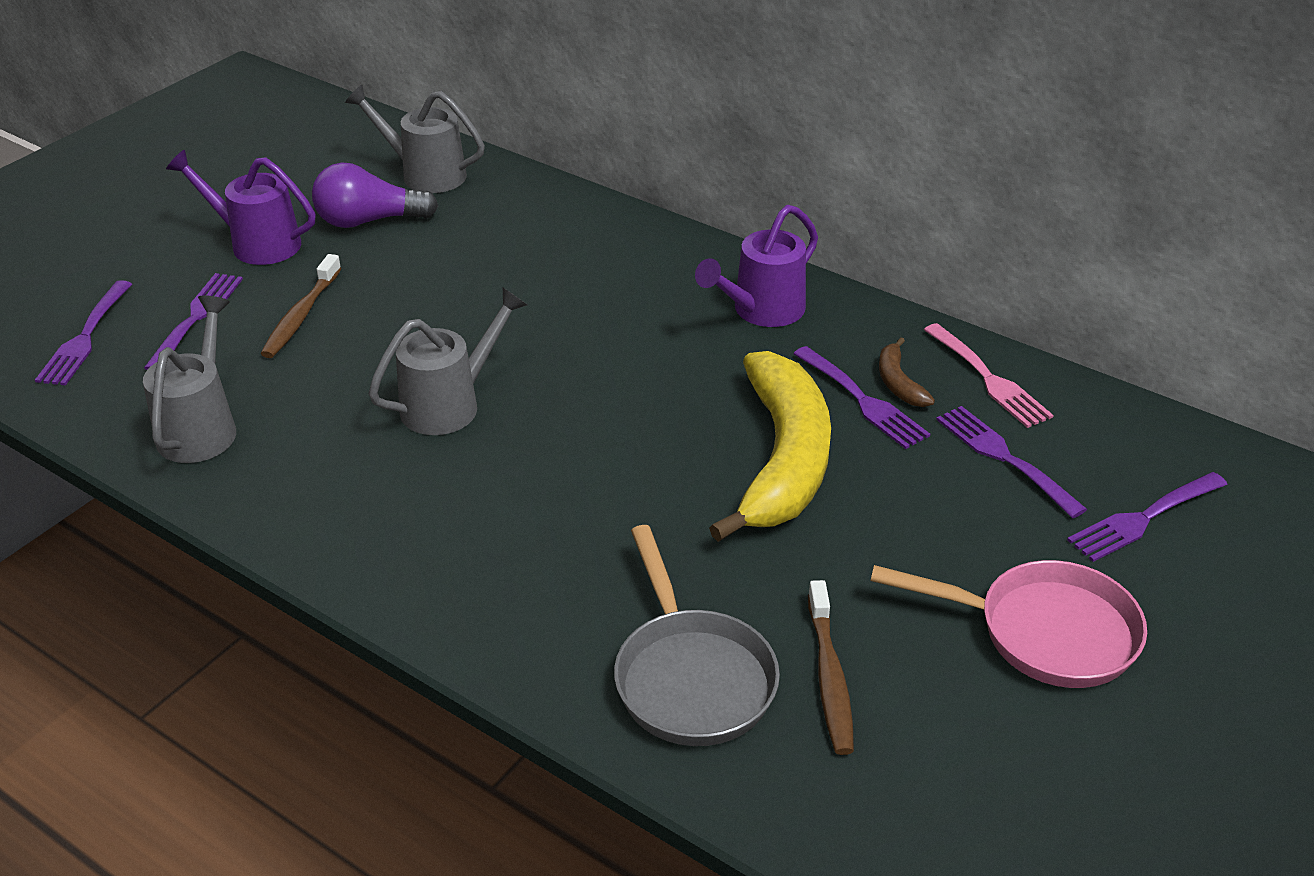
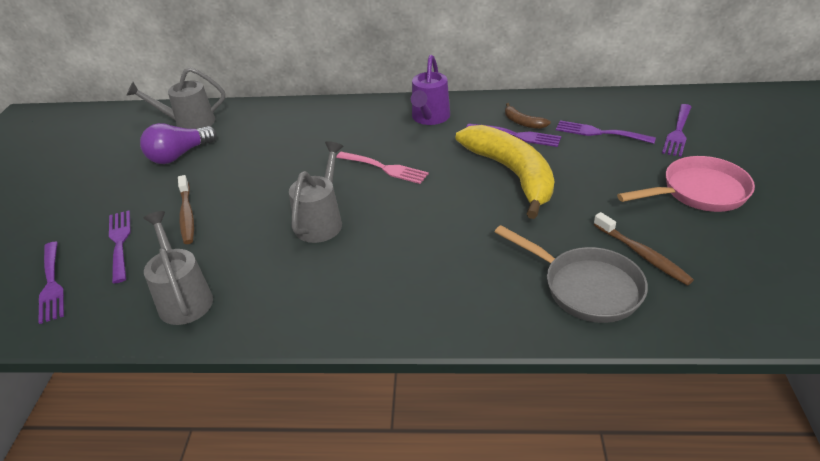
camera: 30 degrees left, 0 degrees up
(256, 243) = (120, 191): purple watering can -> none
(989, 379) = (557, 106): pink fork -> pink fork (385, 168)

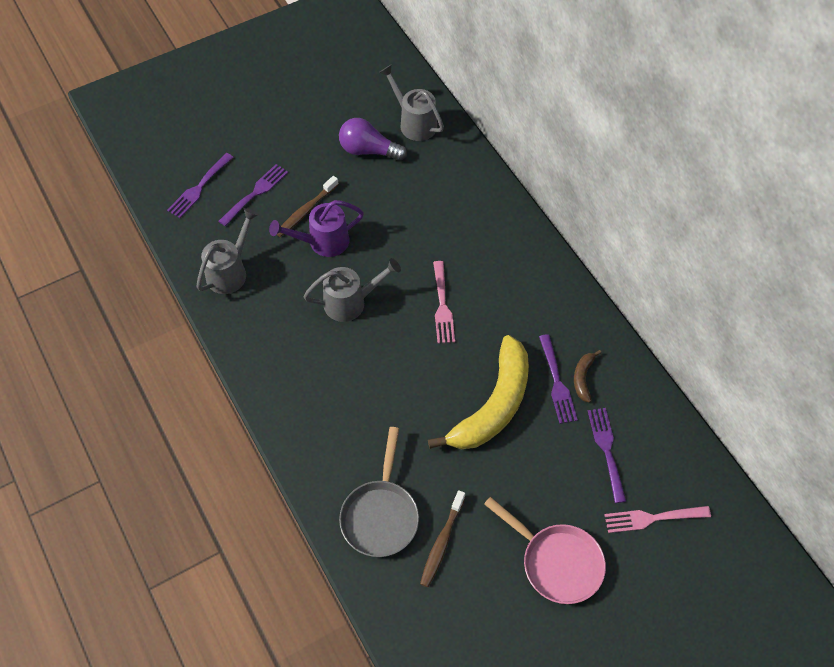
camera: 55 degrees right, 20 degrees up
(429, 118) = (540, 298): purple watering can -> purple watering can (322, 242)
(678, 132) = (652, 518): purple fork -> pink fork

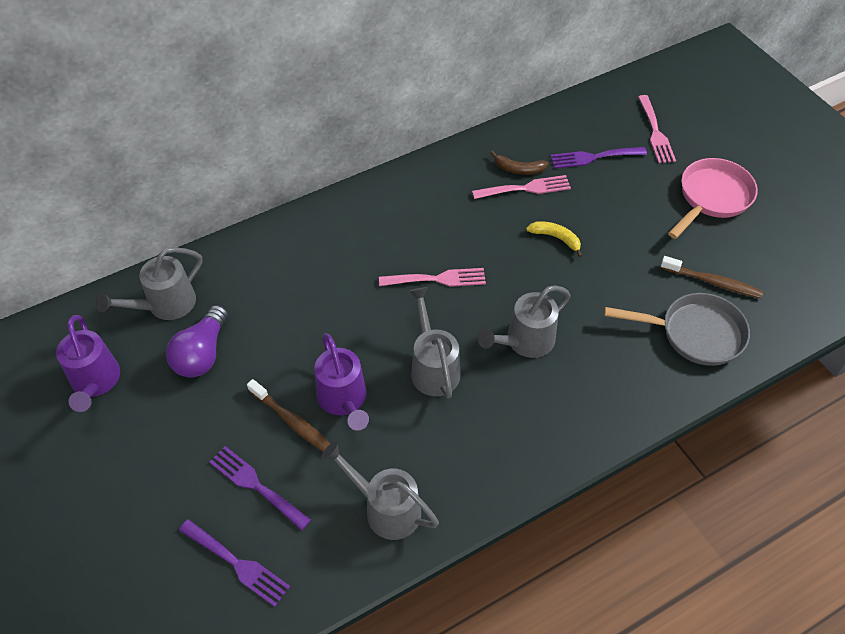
camera: 90 degrees left, 5 degrees down
(345, 92) = (95, 383): none -> purple watering can
(374, 371) = (524, 341): none -> grey watering can
(493, 405) = (556, 238): yellow banana -> yellow banana, size x0.41
(557, 383) = (526, 188): purple fork -> pink fork

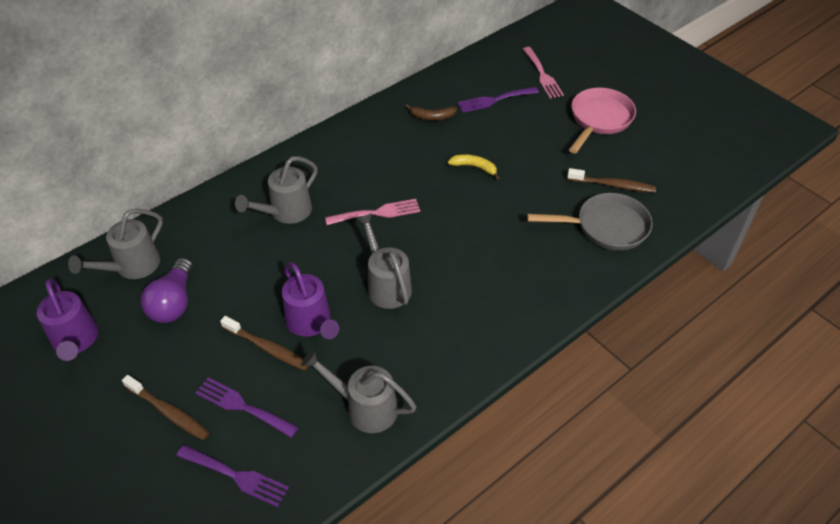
camera: 10 degrees left, 5 degrees down
(178, 478) = (168, 411): none -> brown toothbrush
(524, 341) = (462, 253): grey watering can -> grey watering can (285, 212)
(526, 188) = (441, 131): pink fork -> none

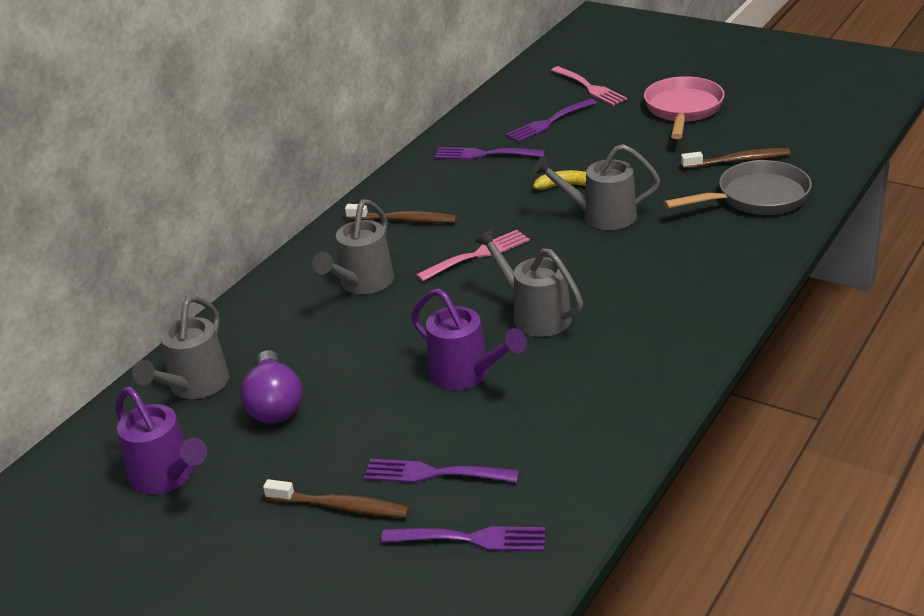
camera: 15 degrees left, 15 degrees down
(267, 347) = (426, 411): brown toothbrush -> brown toothbrush (404, 220)
(364, 407) = (586, 430): grey watering can -> grey watering can (600, 216)
(432, 117) = (484, 154): brown banana -> purple fork

